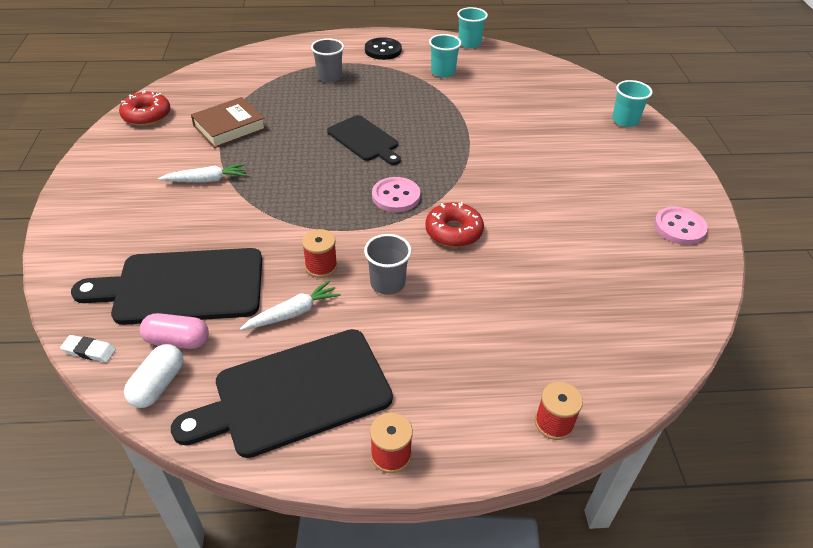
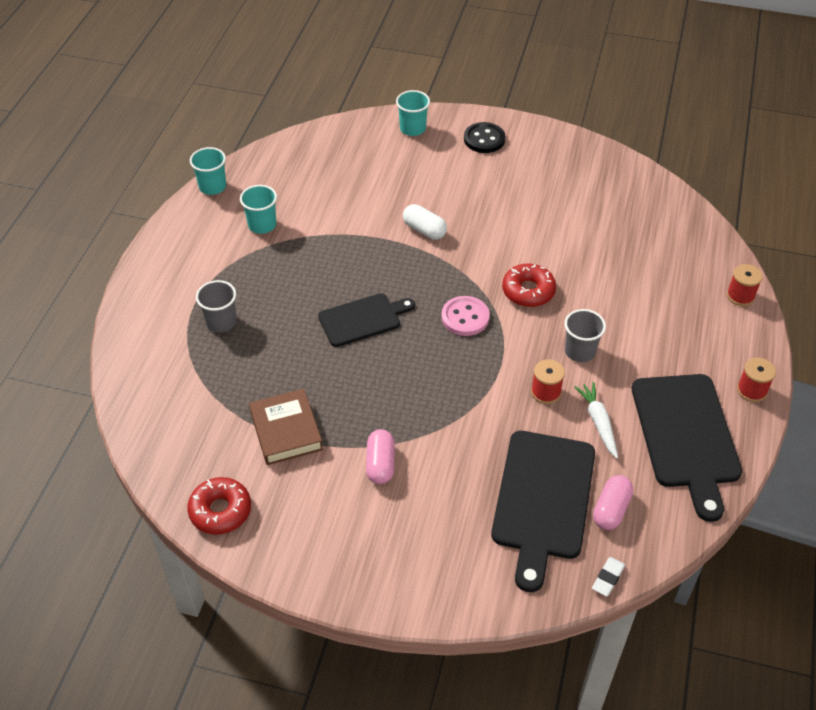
camera: 70 degrees left, 5 degrees up
(158, 385) = (658, 527): white capsule -> white capsule (424, 230)
(206, 180) = (380, 464): white carrot -> pink capsule
(383, 50) = (186, 262): black button -> black button (484, 139)
(679, 227) = (567, 156): pink button -> none

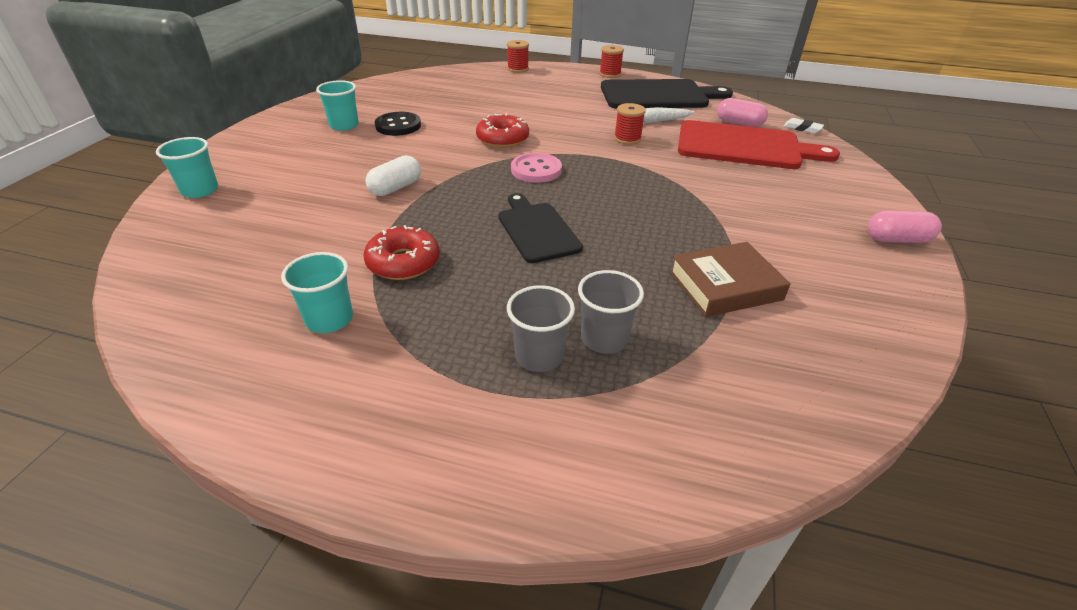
camera: 90 degrees left, 10 degrees down
(212, 187) = (194, 387): turquoise cup -> turquoise cup (344, 125)
(220, 511) = (874, 338): red donut -> red donut (403, 262)
(380, 464) = (744, 221): pink capsule -> pink capsule (897, 239)
(484, 139) = (258, 149): black button -> black button (398, 126)
(543, 500) = (744, 146): black cutting board -> red cutting board
(580, 351) = (578, 123): grey cup -> grey cup (604, 338)

